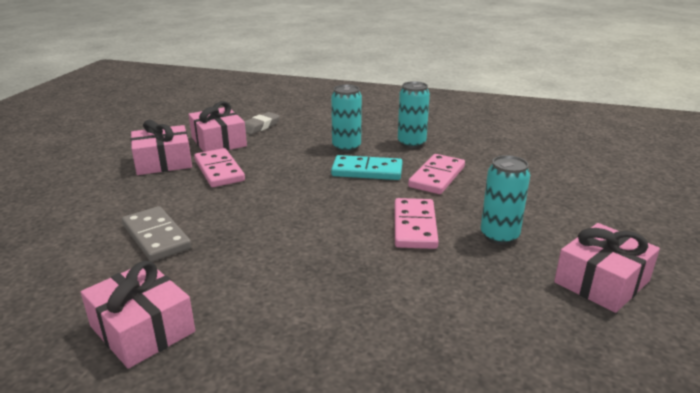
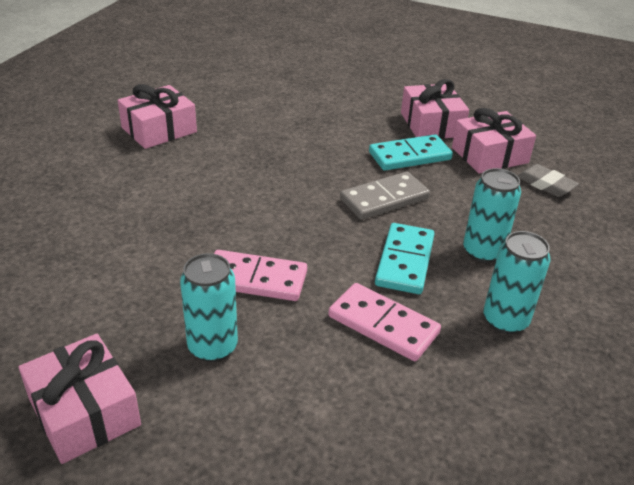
camera: 95 degrees right, 10 degrees up
(156, 237) = (280, 128): grey domino -> grey domino (384, 199)
(219, 170) = (410, 156): pink domino -> turquoise domino

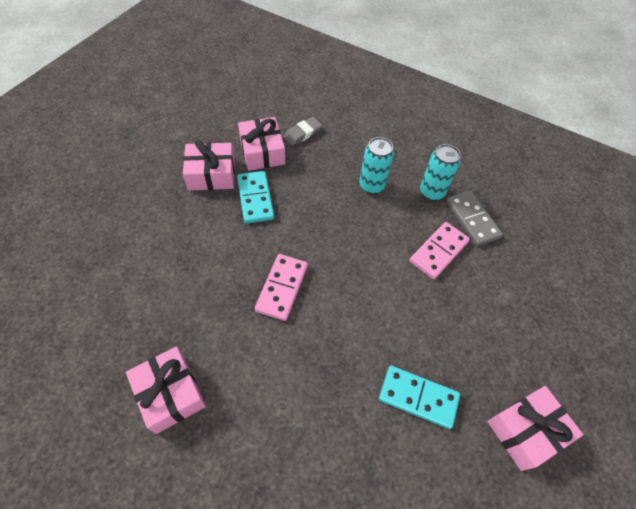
camera: 85 degrees left, 20 degrees up
(212, 347) = (464, 350): turquoise can -> none
(255, 279) = (398, 319): pink domino -> pink domino (281, 288)
(384, 199) = (310, 226): grey domino -> grey domino (472, 219)
(404, 261) = (380, 228): turquoise domino -> turquoise domino (418, 397)

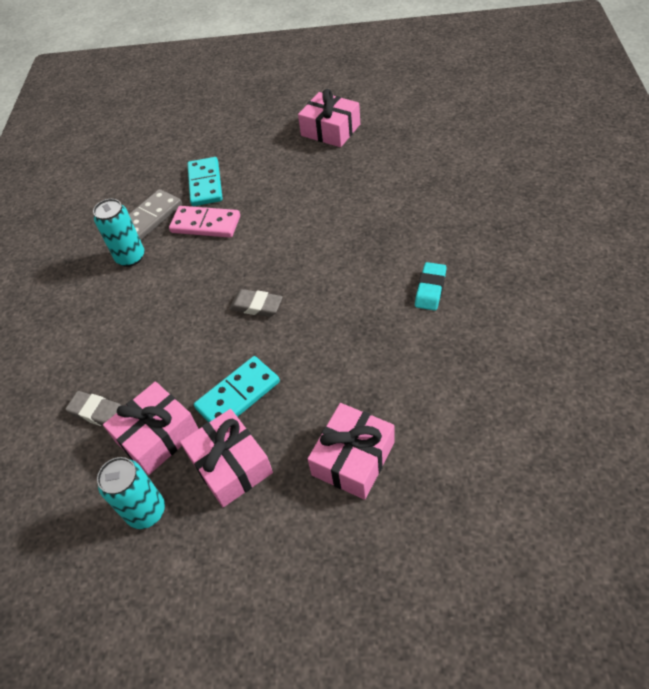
camera: 110 degrees left, 5 degrees down
(170, 393) = (493, 320): pink gift -> pink gift (353, 458)
(239, 369) = (430, 289): none -> turquoise eraser
(281, 288) = (331, 307): pink domino -> none
(322, 243) = (256, 306): none -> grey eraser
(371, 186) = (150, 306): turquoise can -> turquoise can (146, 511)
(418, 397) = (355, 183): turquoise domino -> turquoise domino (205, 184)

